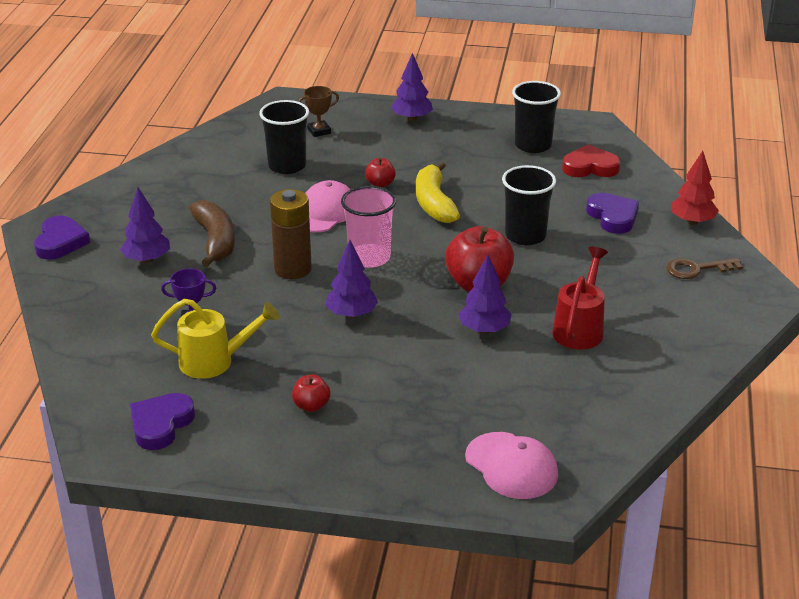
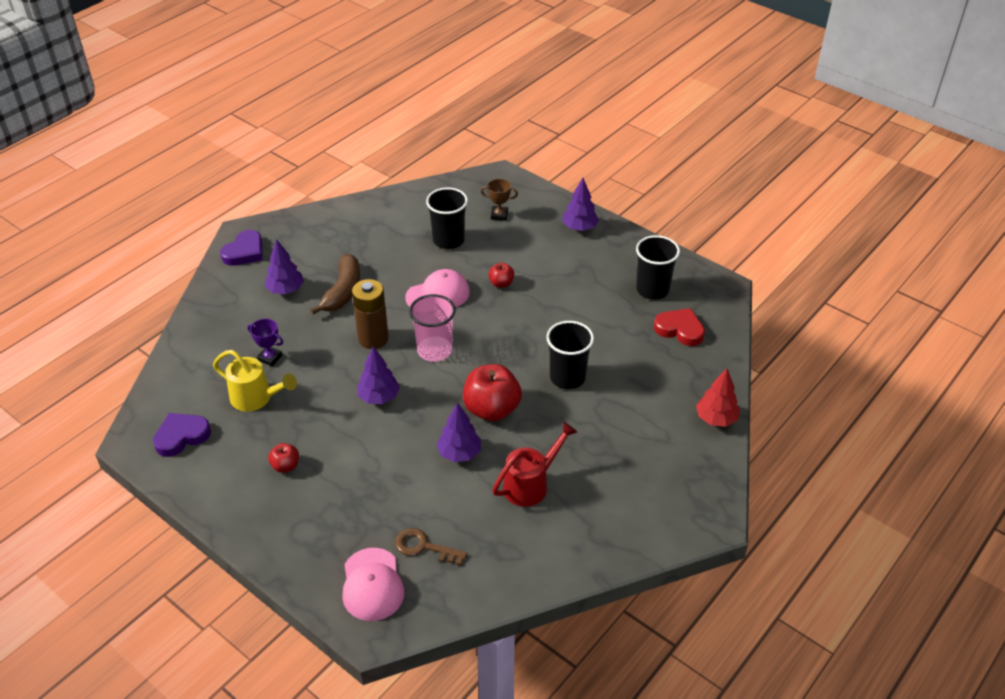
camera: 30 degrees right, 10 degrees up
(434, 203) = (525, 318): yellow banana -> none
(613, 217) = (653, 387): purple heart -> none
(696, 269) = (675, 468): brown key -> brown key (424, 547)

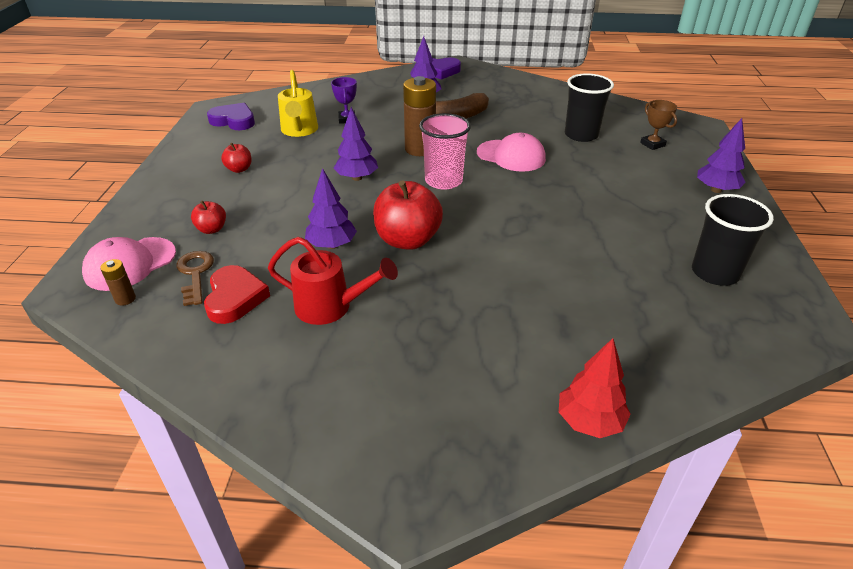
camera: 55 degrees right, 5 degrees down
(419, 599) = (125, 299): none -> brown battery
(501, 283) = (572, 179): red apple -> red apple (212, 229)
(567, 377) = (505, 268): black cup -> none
(680, 329) = (689, 321): red heart -> red heart (235, 298)

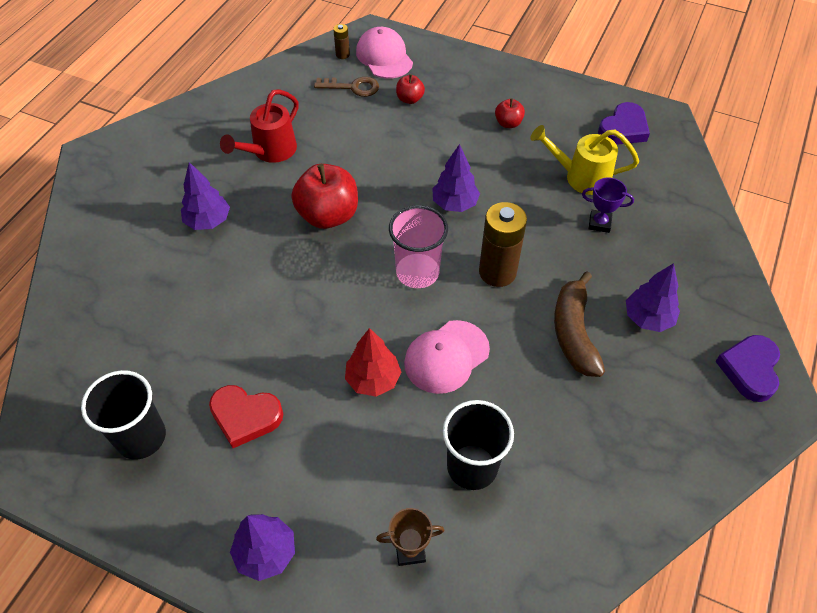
camera: 110 degrees right, 15 degrees up
(235, 298) = (311, 104): red heart -> red heart (245, 417)
(332, 245) = (348, 165): purple tree -> purple tree (208, 221)
(589, 421) = (73, 255): red tree -> red tree (373, 379)

